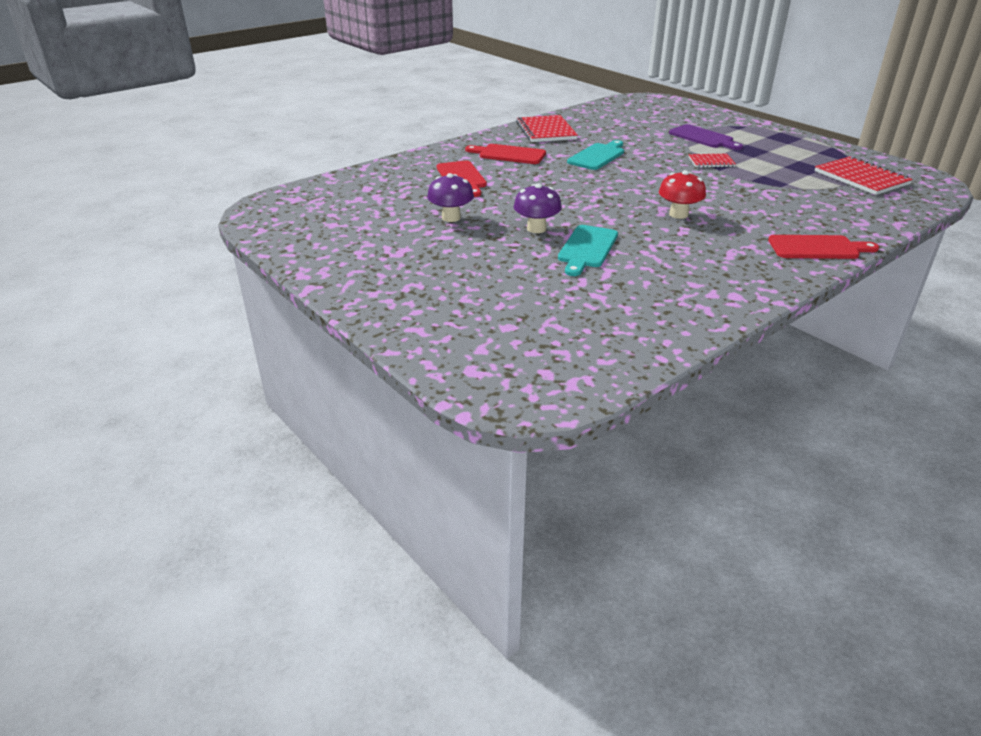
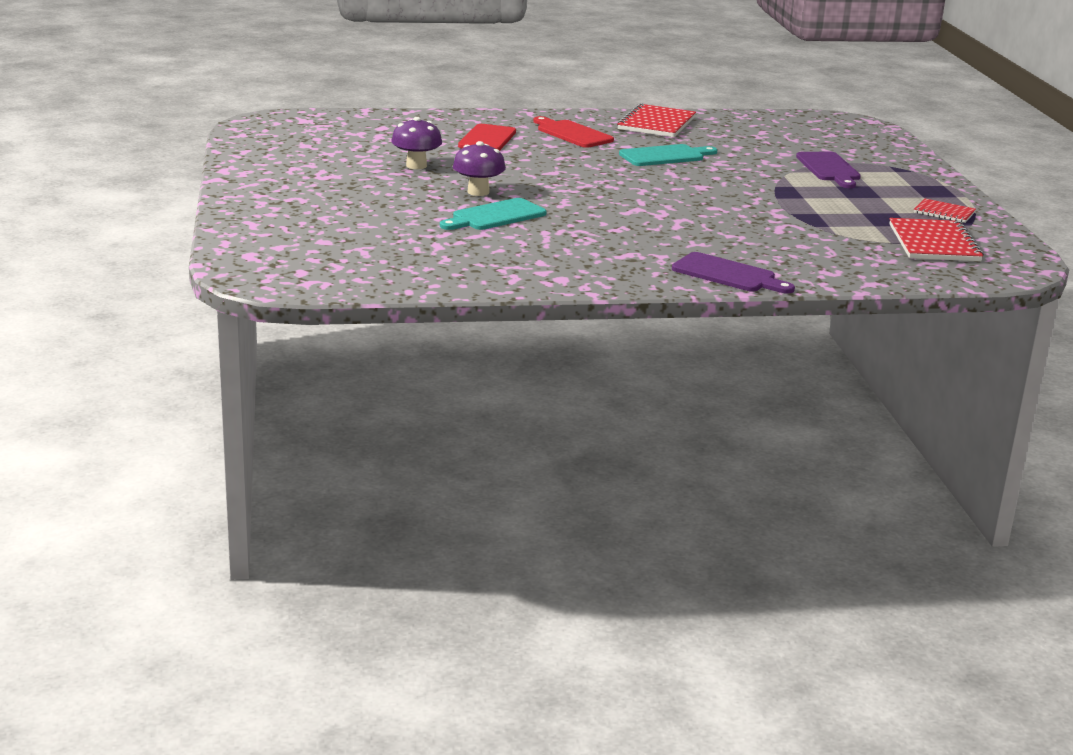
camera: 30 degrees right, 10 degrees down
(678, 214) = (642, 217): red mushroom -> none
(711, 162) = (784, 189): red notebook -> red notebook (944, 212)
(817, 248) = (728, 274): red cutting board -> purple cutting board

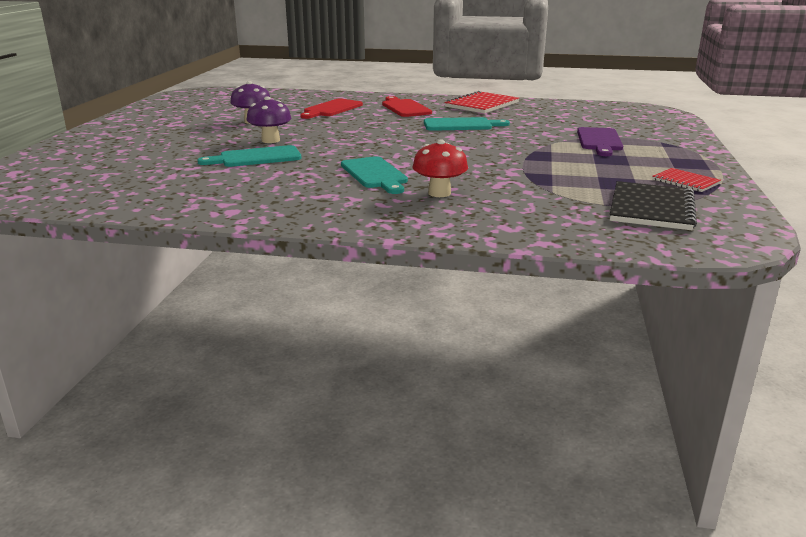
camera: 20 degrees right, 0 degrees up
(647, 227) = (375, 174): none -> turquoise cutting board
(728, 274) = (398, 221): purple cutting board -> none
(734, 243) = (439, 193): none -> red mushroom
(934, 243) = (651, 208): red notebook -> black notebook

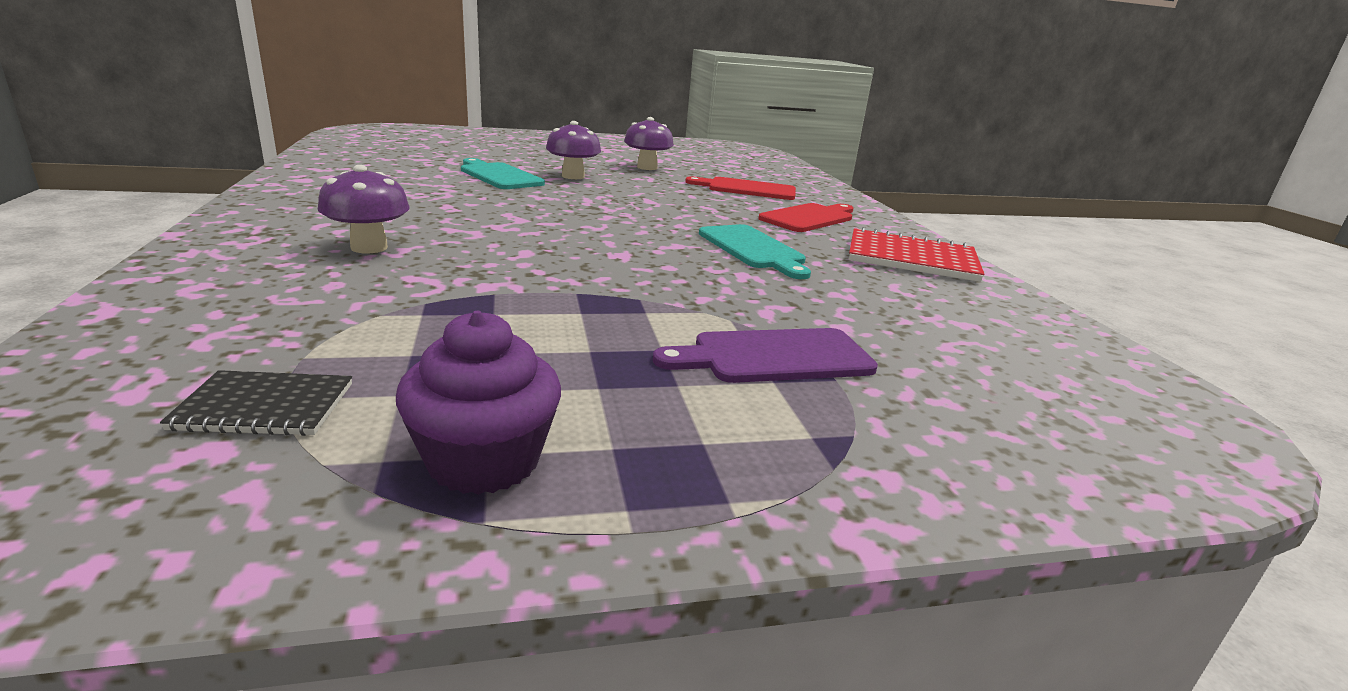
camera: 65 degrees right, 0 degrees up
(375, 174) = (450, 217): turquoise cutting board -> none
(439, 193) = (369, 247): red mushroom -> purple mushroom
(651, 208) = (265, 406): black notebook -> black notebook, size x0.57
(685, 181) = (484, 460): red notebook -> purple cupcake

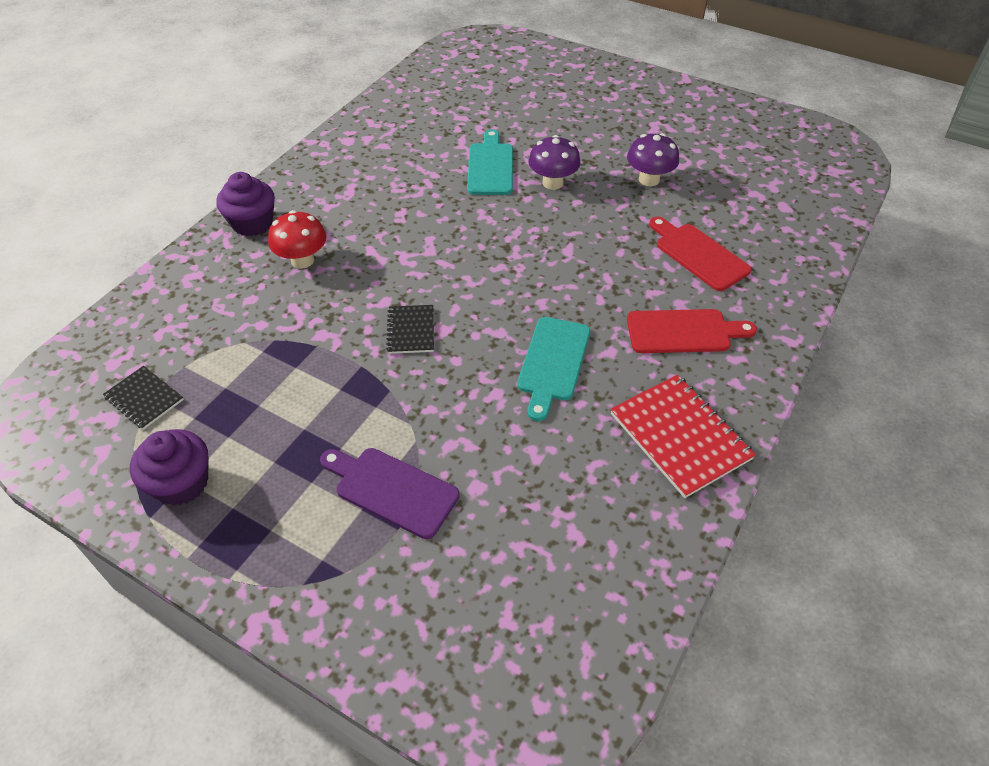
camera: 45 degrees right, 25 degrees up
(244, 237) = (252, 223): none -> purple cupcake
(369, 247) = (302, 260): purple mushroom -> red mushroom
(589, 261) = (411, 330): none -> black notebook

